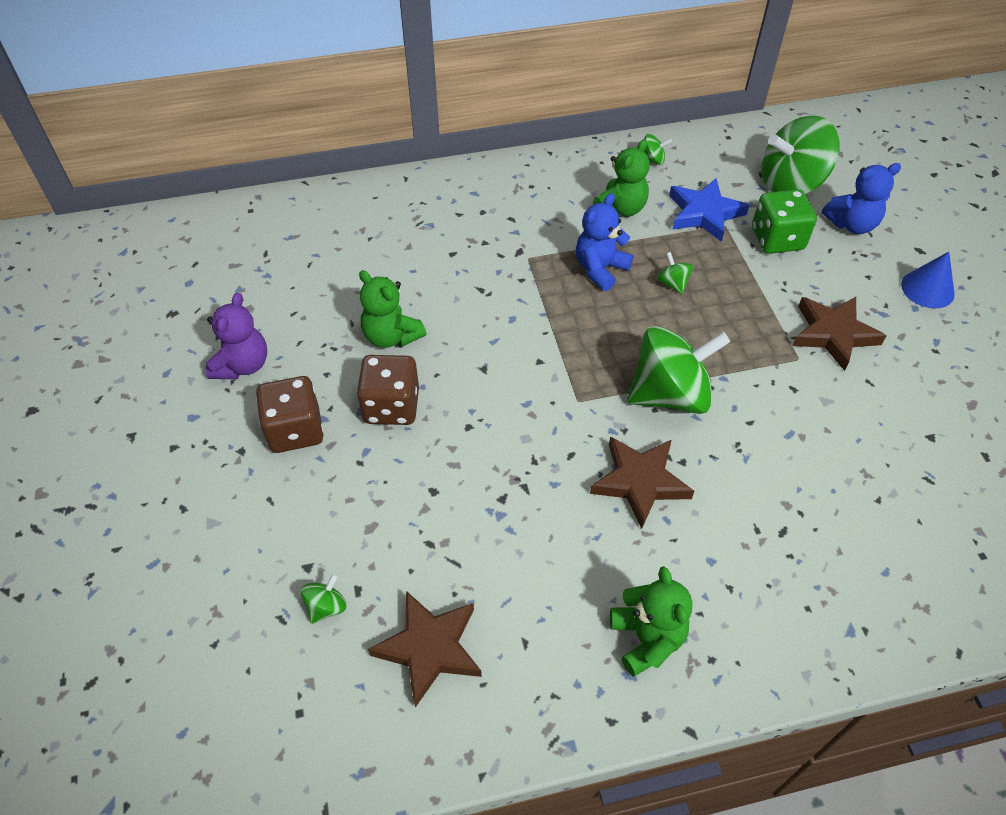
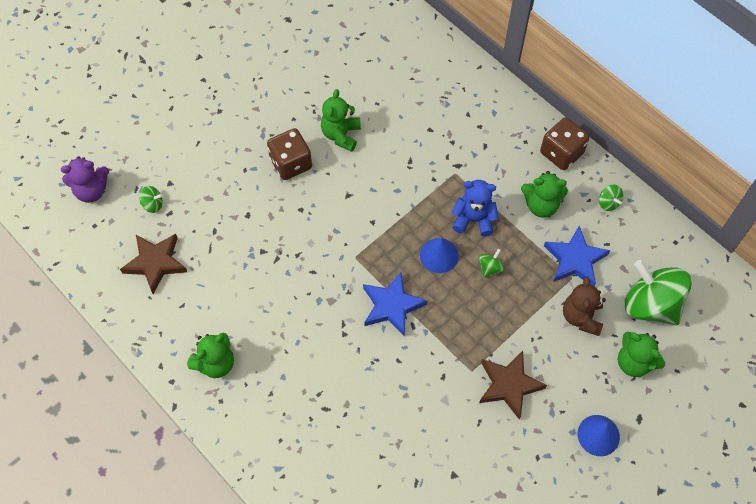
camera: 60 degrees right, 10 degrees up
(243, 365) = (274, 75): purple teddy bear -> purple teddy bear (91, 190)
(295, 430) = (246, 127): brown dice -> brown dice (561, 153)
(627, 320) = (439, 255): none -> blue cone
(640, 482) = (315, 317): brown star -> none
(670, 394) = (391, 306): green spinning top -> blue star
(777, 239) = (581, 317): green dice -> brown teddy bear
(851, 224) = (634, 362): blue teddy bear -> green teddy bear

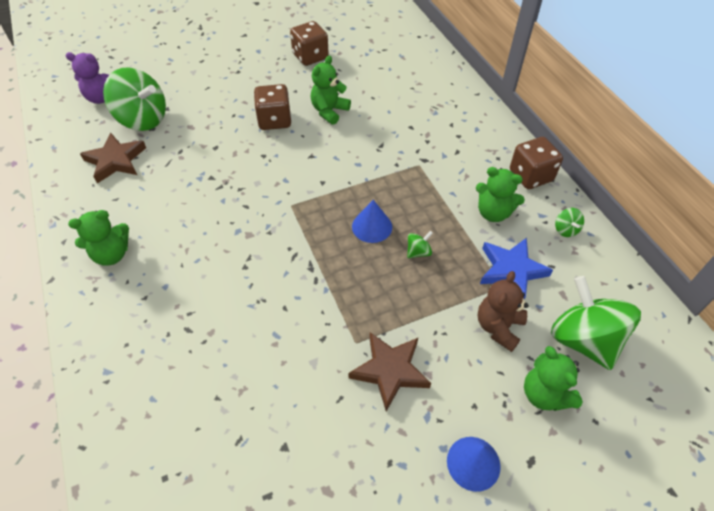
camera: 20 degrees right, 10 degrees down
(153, 204) = (143, 119): green spinning top -> green spinning top, size x2.42
(287, 67) = (310, 56): none -> brown dice
(391, 306) = (304, 256): blue star -> none
(473, 219) = (420, 206): blue teddy bear -> none

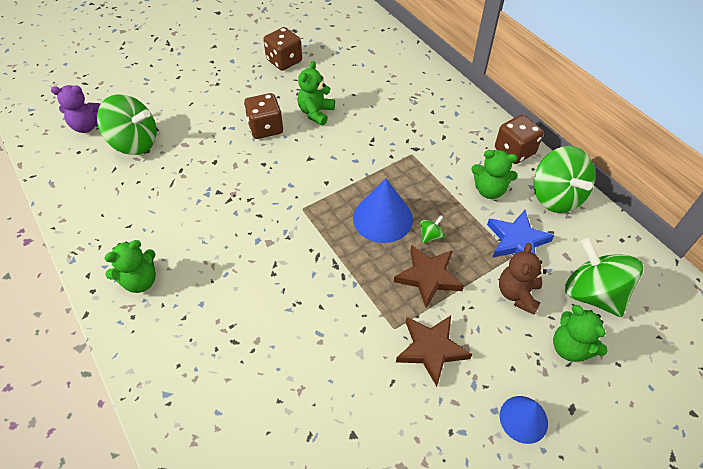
camera: 10 degrees left, 0 degrees up
(115, 161) = (118, 188): brown star -> brown star (428, 277)
(372, 226) = (382, 218): blue cone -> blue cone, size x1.58
(565, 230) = (556, 197): green spinning top -> green spinning top, size x2.42

